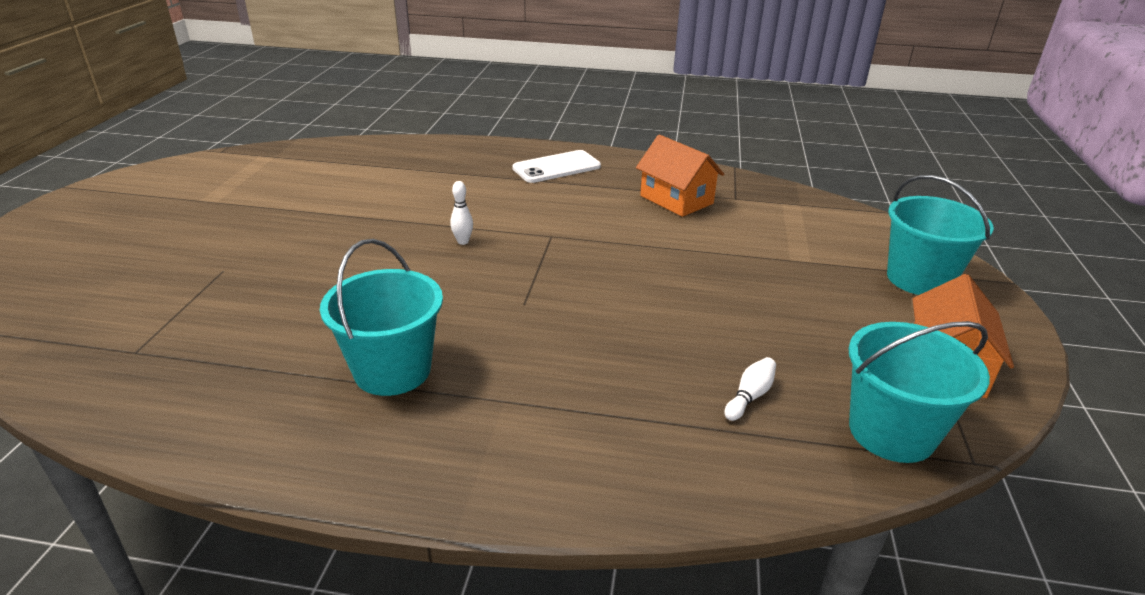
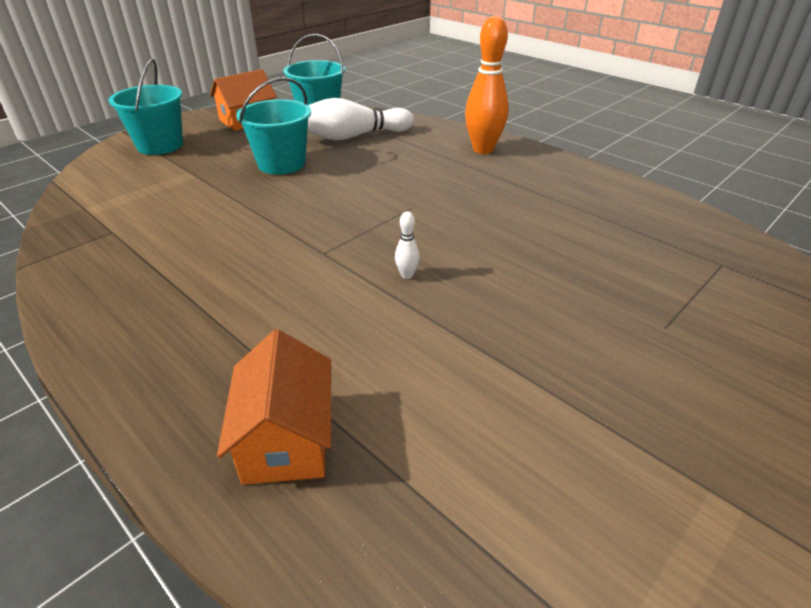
camera: 145 degrees left, 5 degrees up
(392, 370) = (528, 197): turquoise bucket -> turquoise bucket (281, 164)
(520, 455) = (483, 149): none -> orange bowling pin
(556, 167) = (179, 351): white phone -> none
(676, 200) = (158, 249): orange house -> orange house (286, 438)
(749, 396) = (353, 136): white bowling pin -> white bowling pin, size x2.42

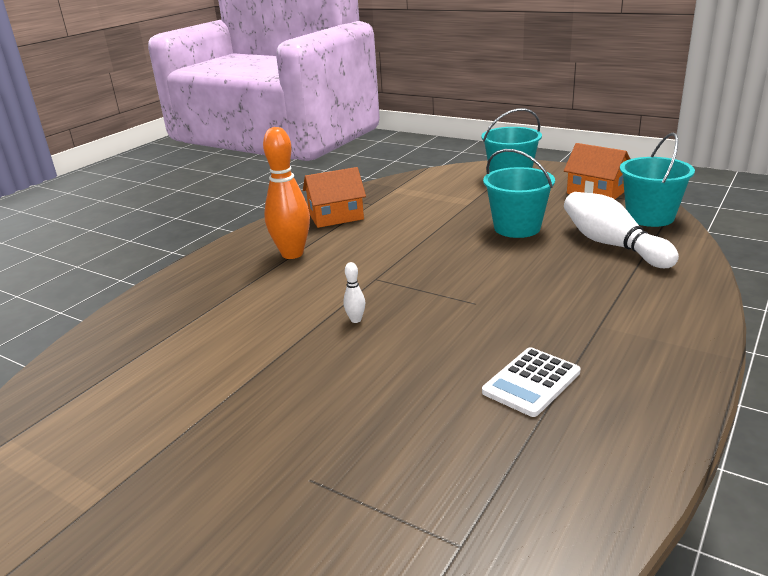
camera: 80 degrees right, 10 degrees down
(286, 438) = (177, 310): orange house -> orange house (336, 217)
(483, 149) = (660, 326): orange bowling pin -> orange bowling pin (292, 254)
(541, 206) = (531, 382): none -> white calculator

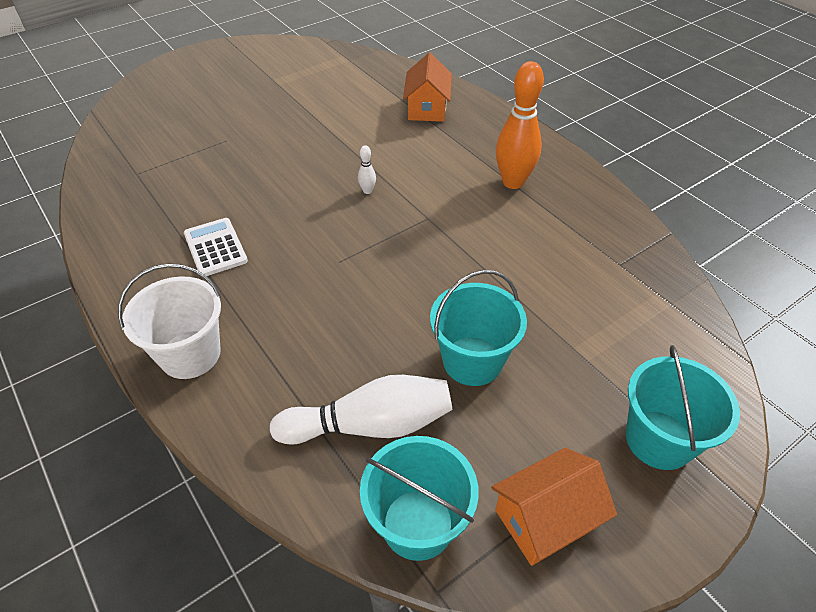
camera: 110 degrees right, 20 degrees up
(336, 217) = (592, 228): orange house -> orange house (427, 108)
(666, 335) = (190, 354): none -> white bucket

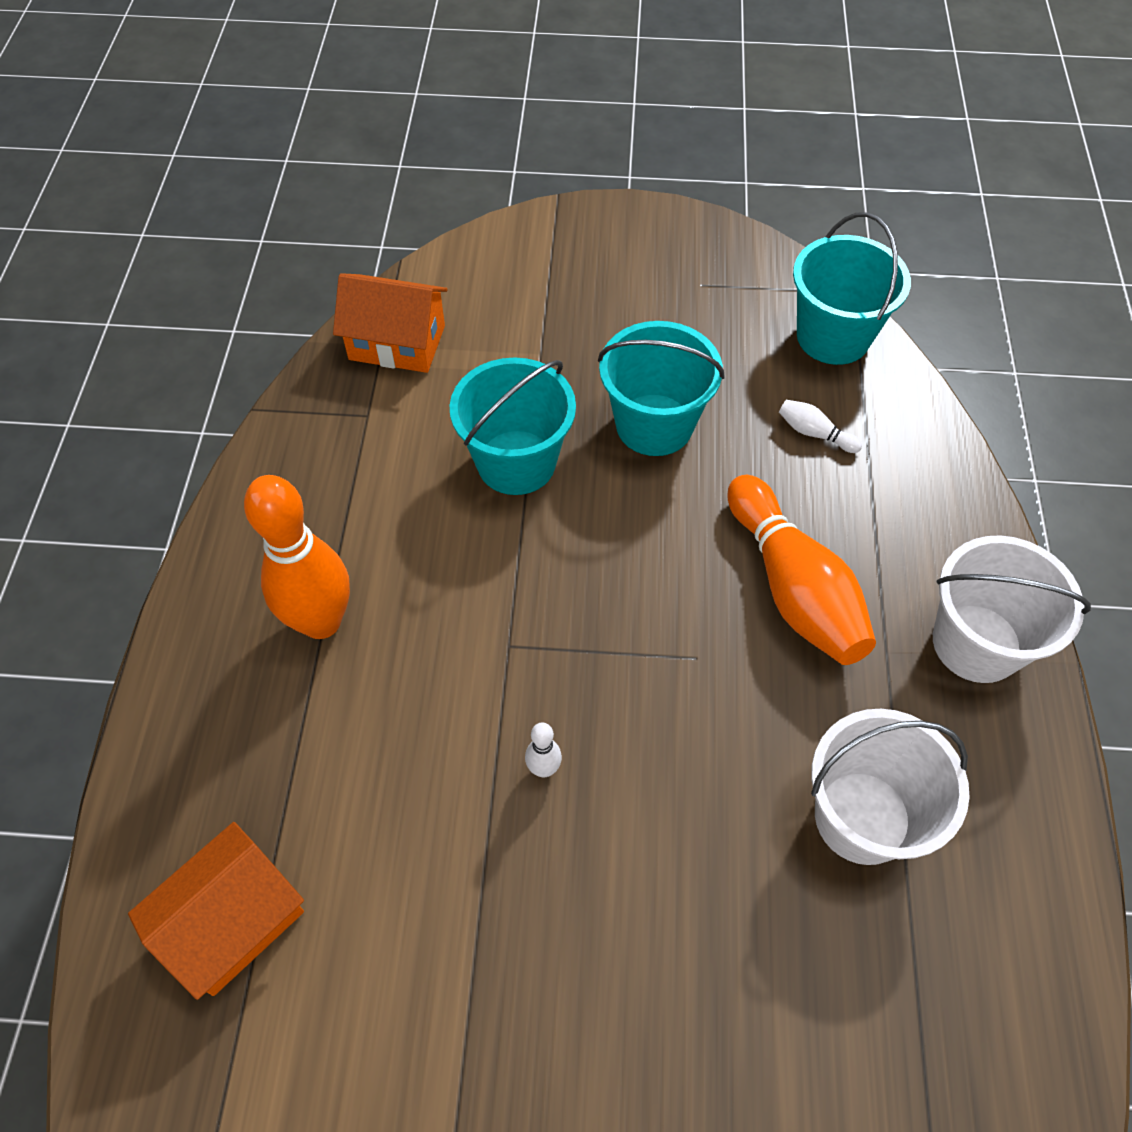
camera: 140 degrees left, 10 degrees up
(215, 247) = (862, 817): white calculator -> white bucket
(314, 321) = (793, 587): none -> orange bowling pin
(370, 425) = (814, 433): white bowling pin -> white bowling pin, size x0.41
(545, 519) = (724, 279): orange house -> orange house (397, 342)
(659, 439) = (565, 265): turquoise bucket -> turquoise bucket (516, 462)

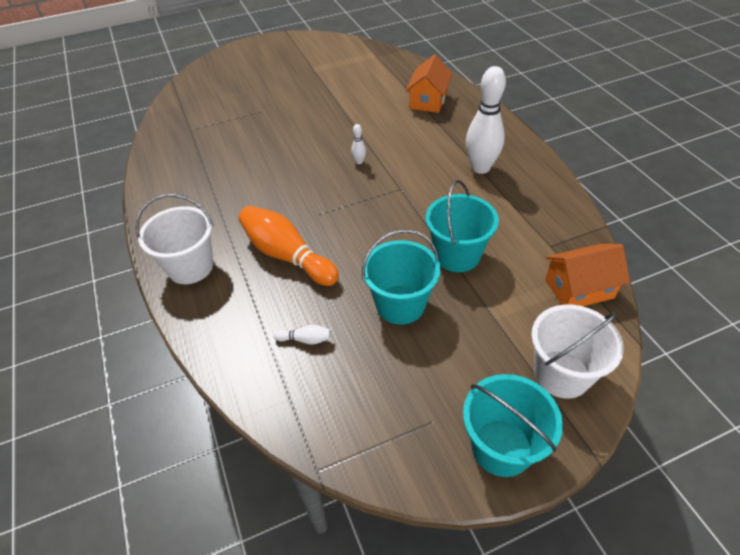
camera: 155 degrees right, 10 degrees down
(321, 621) = (480, 168): orange bowling pin -> white bowling pin
(833, 337) = (318, 418): turquoise bucket -> turquoise bucket (501, 447)
(862, 817) = (231, 191): white bucket -> white bucket (561, 374)

